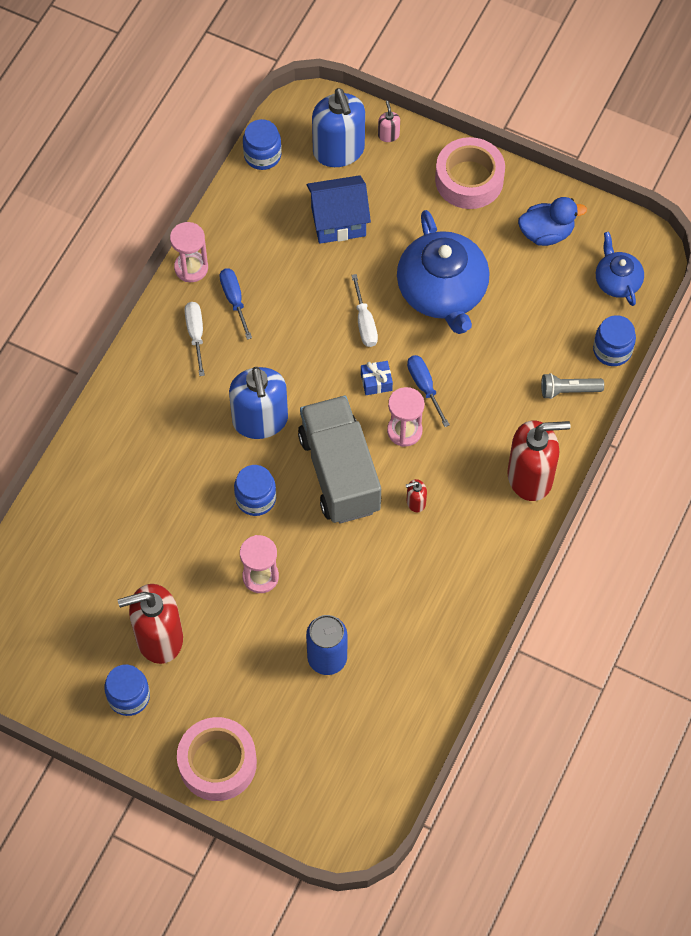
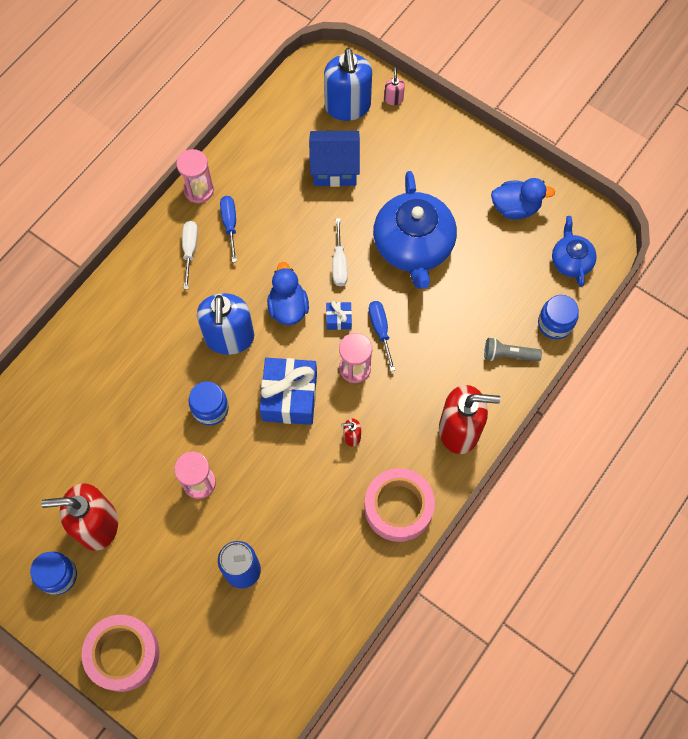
camera: 10 degrees right, 5 degrees up
(262, 155) = (281, 100): blue jar -> none
(318, 378) = (288, 307): none -> blue duck
(339, 472) = (289, 397): grey truck -> blue gift
(469, 179) = (456, 149): pink tape -> pink tape (398, 507)

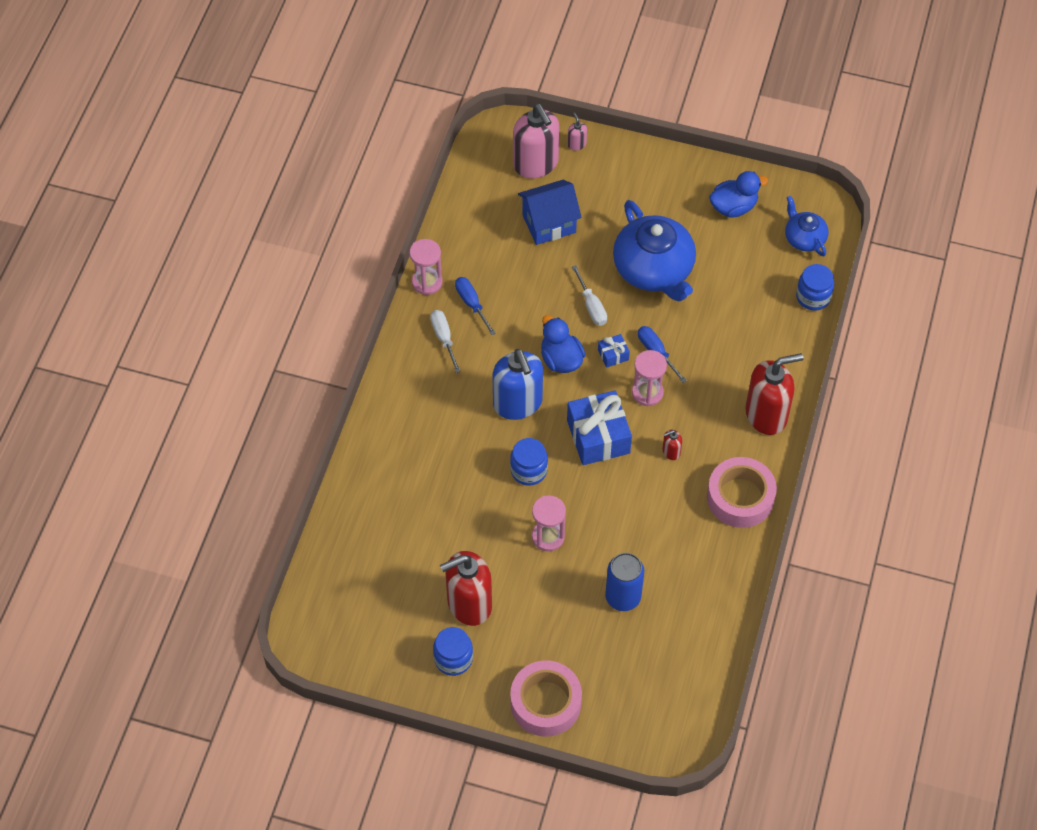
camera: 20 degrees left, 10 degrees down
(347, 106) = (536, 164): blue soap dispenser -> pink soap dispenser
(509, 354) = (783, 336): grey flashlight -> none

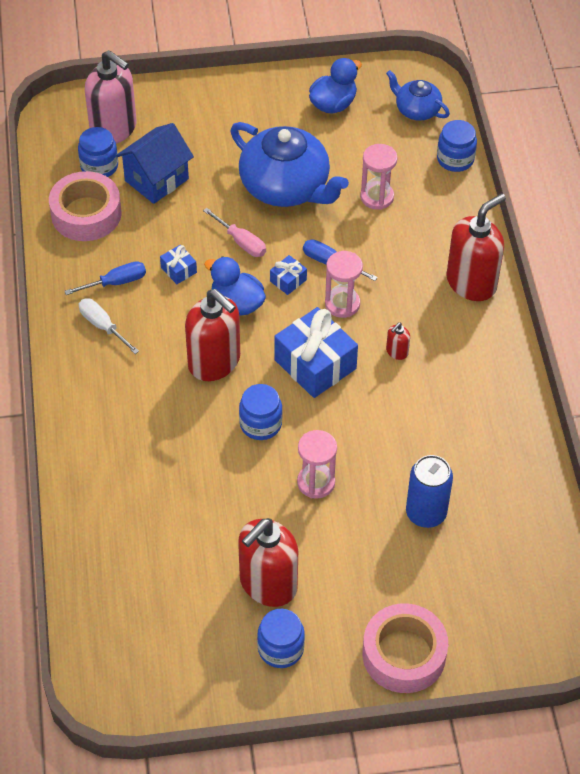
camera: 25 degrees left, 5 degrees down
(427, 282) = (57, 278): pink hourglass -> pink hourglass (377, 197)
(472, 304) = (115, 283): blue screwdriver -> blue screwdriver turned 120 degrees clockwise
(507, 194) = (99, 166): none -> blue jar
(518, 403) = (214, 362): blue soap dispenser -> red soap dispenser
(528, 312) = (179, 270): none -> blue gift
(576, 144) = (146, 98): pink soap dispenser -> none
(591, 306) = (241, 242): white screwdriver -> pink screwdriver
(740, 497) = (490, 370): pink tape -> pink tape (86, 214)

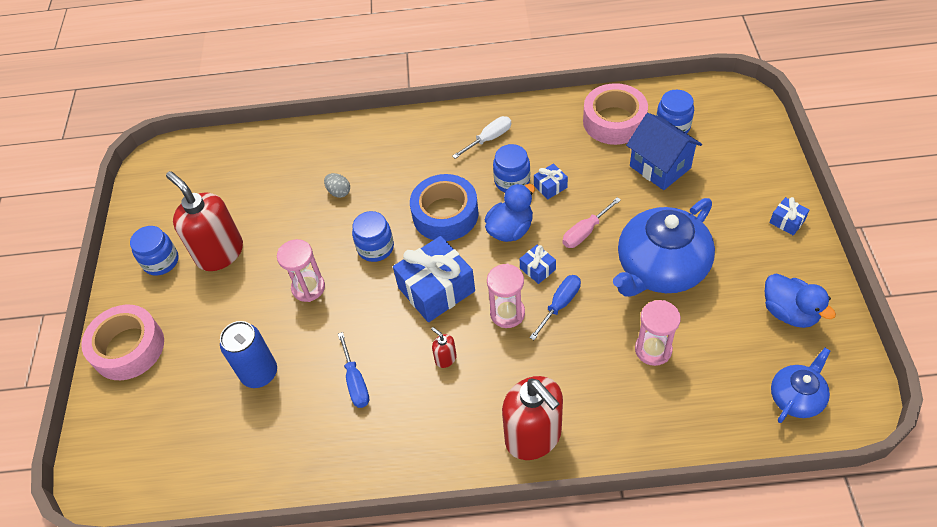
camera: 100 degrees right, 0 degrees up
(114, 129) = (721, 134): pink soap dispenser -> none
(115, 283) = (536, 144): blue screwdriver -> blue screwdriver (355, 381)
(177, 470) = (339, 192): none -> grey egg
(214, 362) = (445, 214): red soap dispenser -> blue tape
(231, 94) = (787, 221): none -> blue gift
(455, 159) = (720, 434): blue jar -> blue jar (512, 181)

